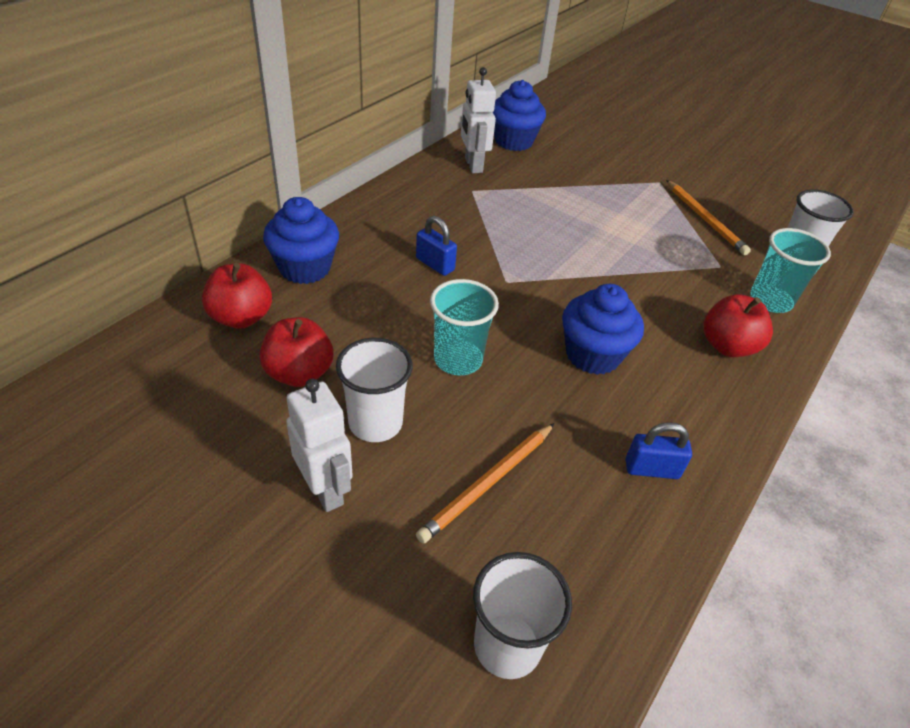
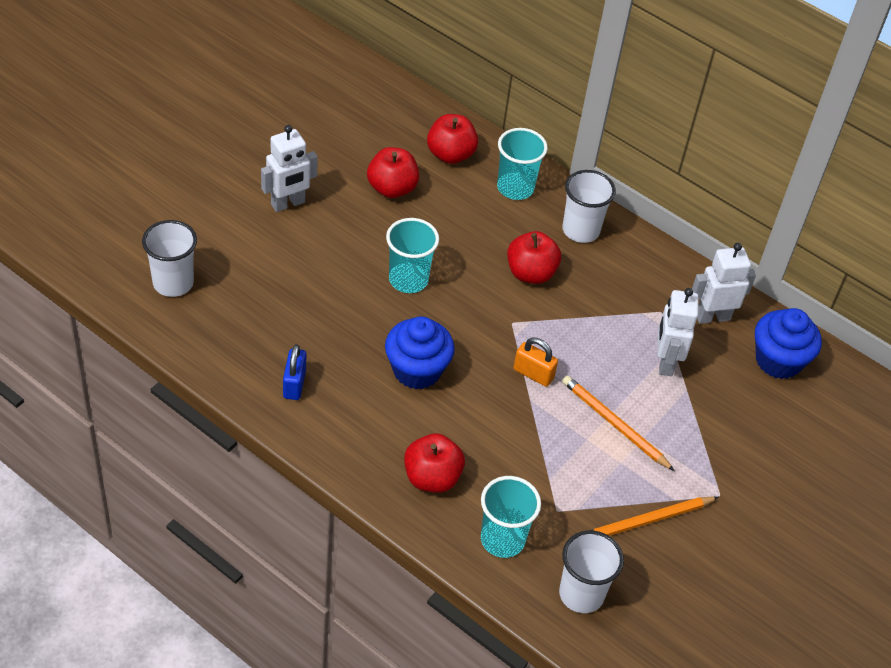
camera: 90 degrees right, 5 degrees up
(305, 268) = (515, 188): blue cupcake -> turquoise cup
(375, 423) = (343, 229): white cup -> white cup (580, 230)
(435, 264) = (530, 273): blue padlock -> red apple
(488, 483) = (287, 286): orange pencil -> orange pencil (614, 424)
(531, 194) = (665, 362): none -> white robot
(570, 270) = (533, 374): none -> orange padlock

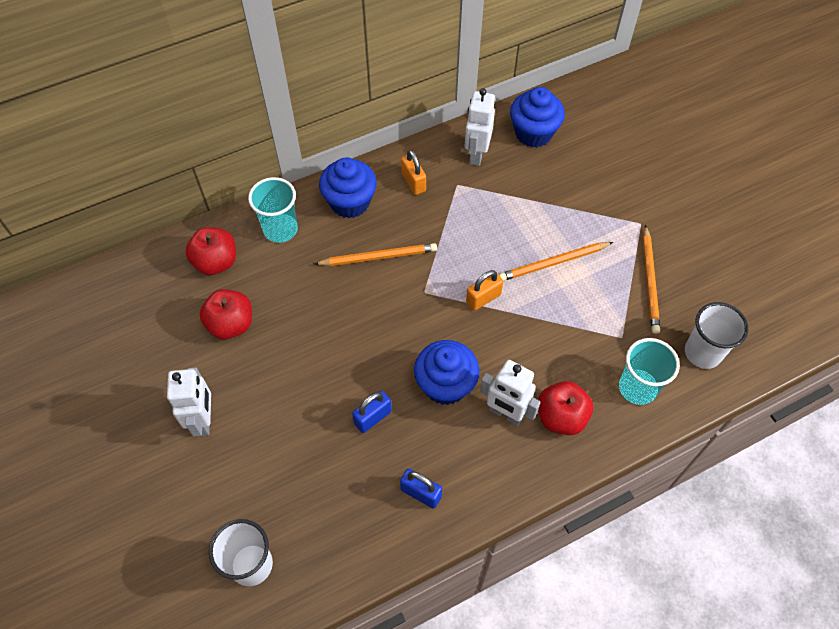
camera: 60 degrees left, 10 degrees up
(352, 324) = (373, 417): none -> blue padlock
(408, 279) = (343, 352): turquoise cup -> none
(530, 273) = (378, 257): red apple -> orange pencil
(580, 230) = (350, 202): white cup -> blue cupcake
(639, 274) = (413, 182): none -> orange padlock
(665, 362) = (507, 203): white robot -> white robot (506, 413)

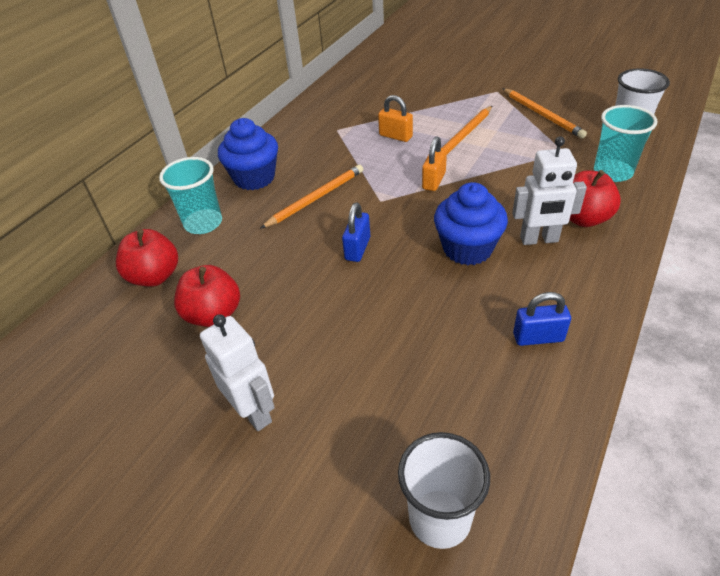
camera: 30 degrees left, 15 degrees down
(373, 417) = (430, 307): blue padlock -> blue padlock (357, 248)
(413, 182) = (299, 143): orange padlock -> orange padlock (395, 136)
(476, 154) = (334, 108): white robot -> none
(533, 133) = (365, 81): blue cupcake -> none

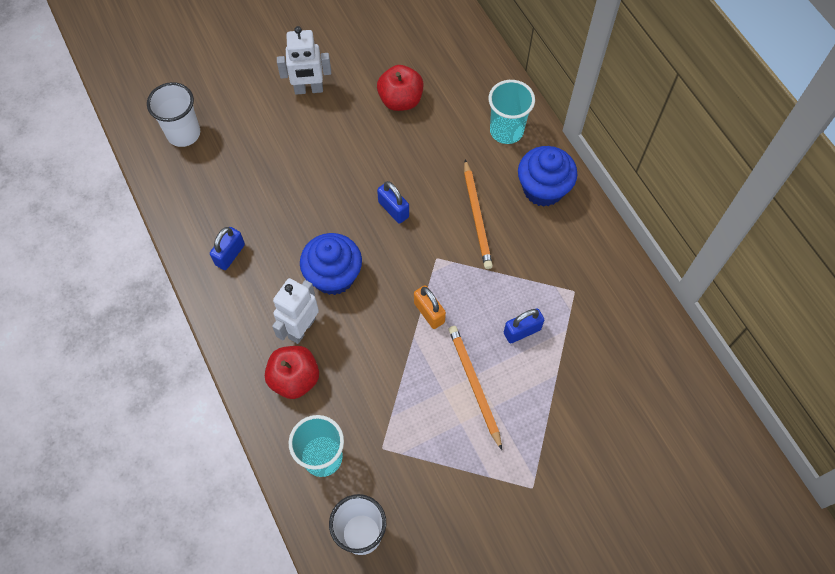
camera: 120 degrees right, 20 degrees up
(155, 276) = (467, 82): red apple -> none
(395, 136) = (522, 331): orange padlock -> blue padlock
(542, 115) = (452, 488): orange pencil -> none

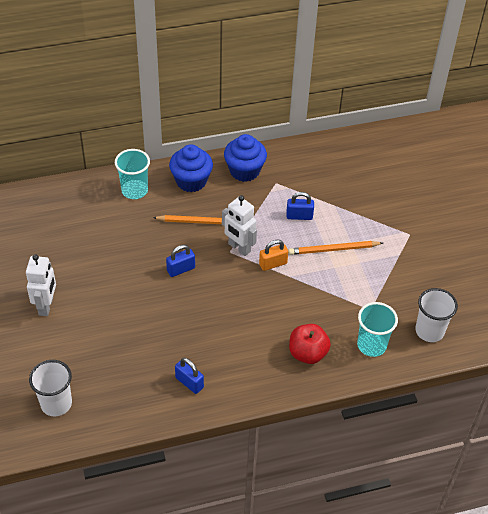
camera: 80 degrees left, 15 degrees down
(301, 328) = (267, 343): white robot -> white robot (239, 248)
(333, 276) = (227, 316): blue cupcake -> blue cupcake (244, 171)
(400, 100) = (82, 247): red apple -> none
(522, 331) = (299, 216): blue padlock -> blue padlock turned 75 degrees counterclockwise

